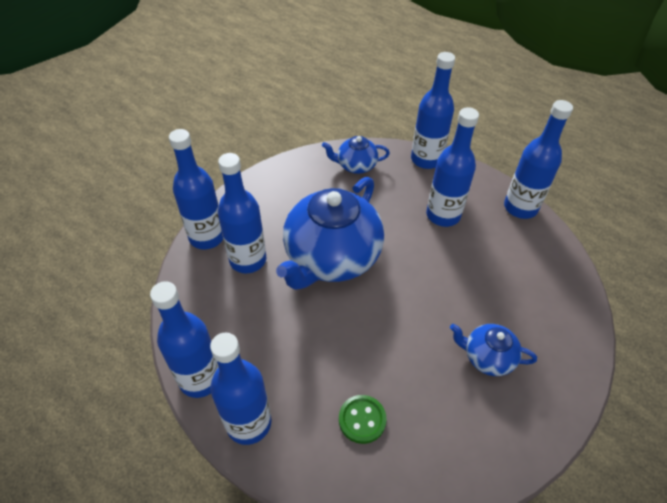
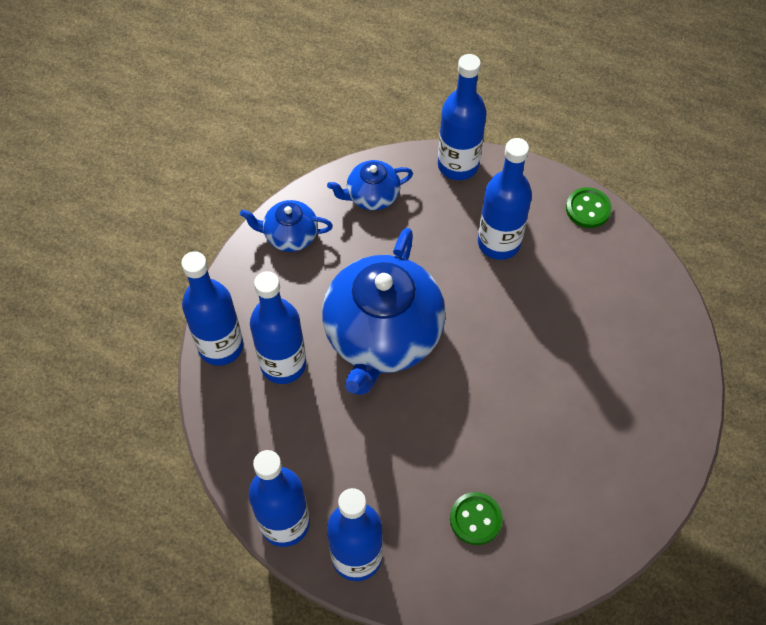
camera: 15 degrees left, 10 degrees up
(487, 357) = (590, 413): blue teapot -> blue teapot (290, 236)
(520, 208) = (588, 209): blue bottle -> green button

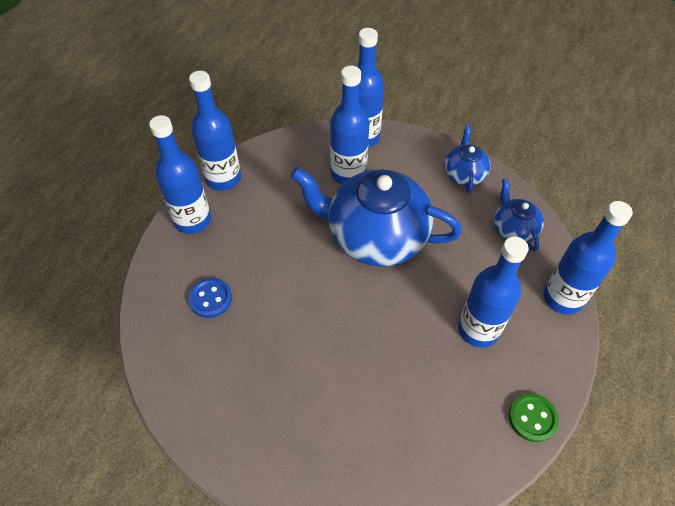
camera: 90 degrees right, 5 degrees down
(475, 519) = (210, 299): green button -> blue button

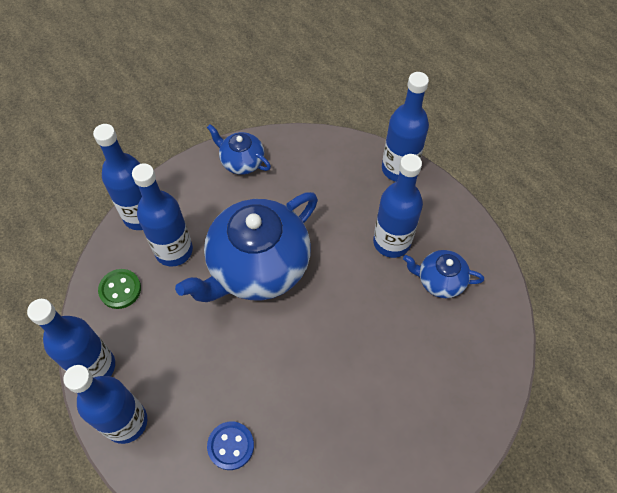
camera: 60 degrees left, 5 degrees up
(513, 229) = (319, 161): blue teapot -> blue teapot (440, 280)
(532, 418) = (481, 251): green button -> green button (120, 289)

